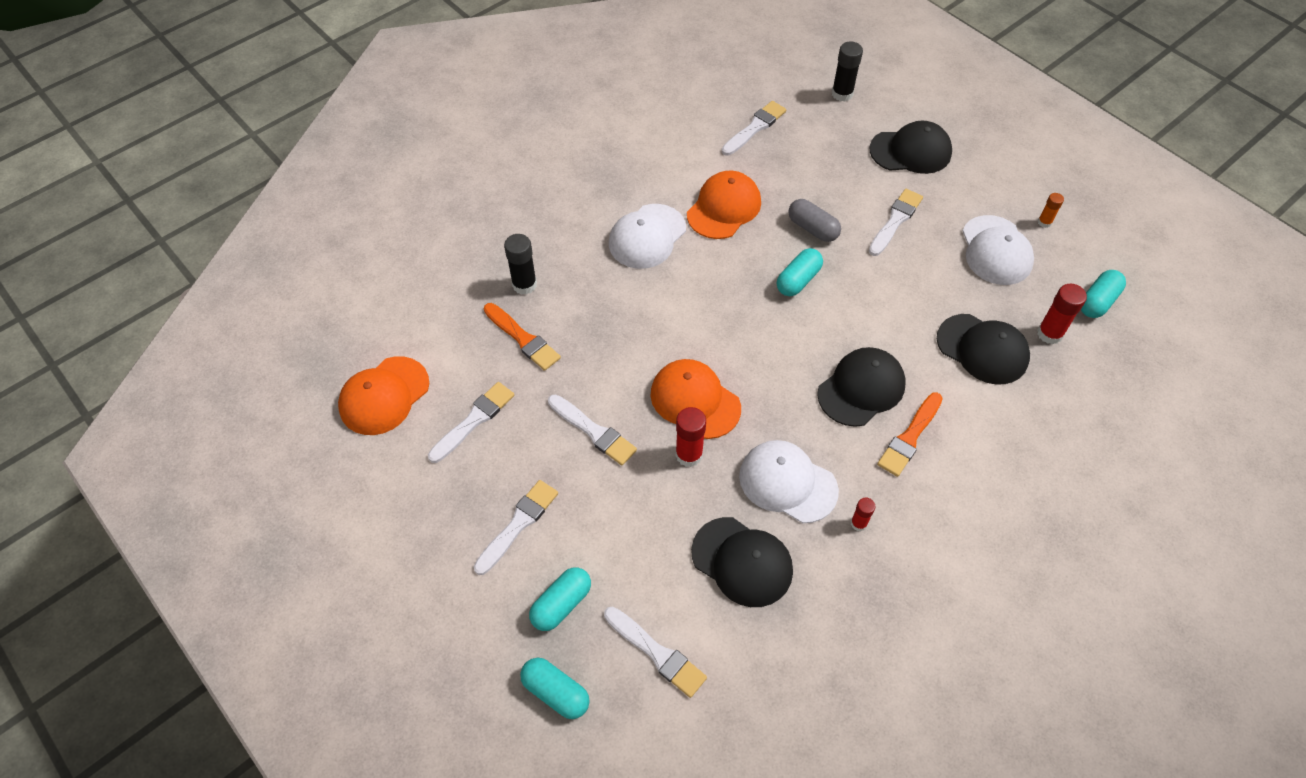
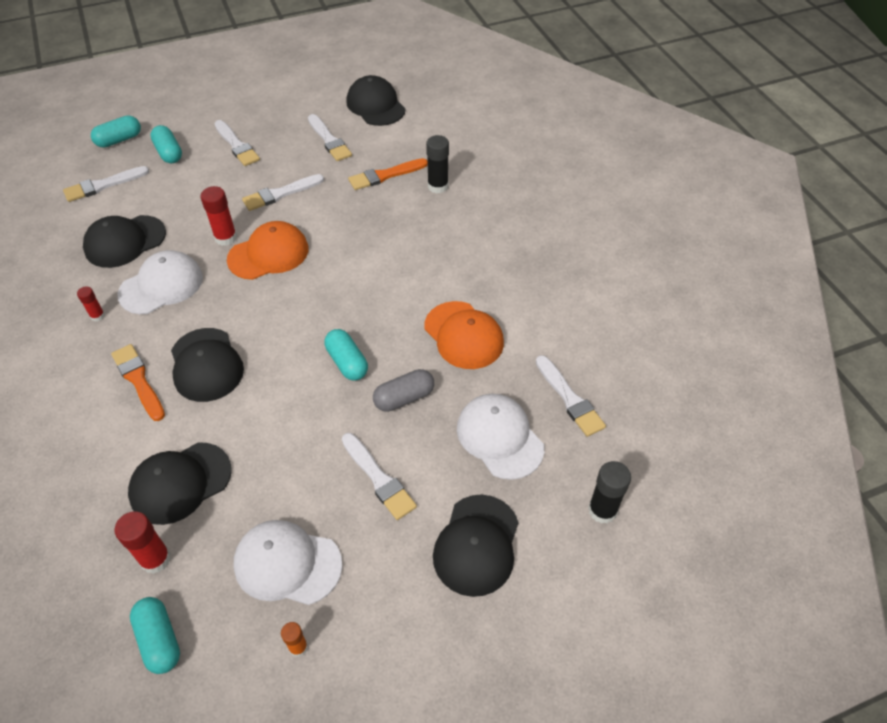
camera: 110 degrees right, 5 degrees down
(384, 396) = (375, 105): orange cap -> black cap
(647, 237) = (453, 270): white cap -> white cap (499, 437)

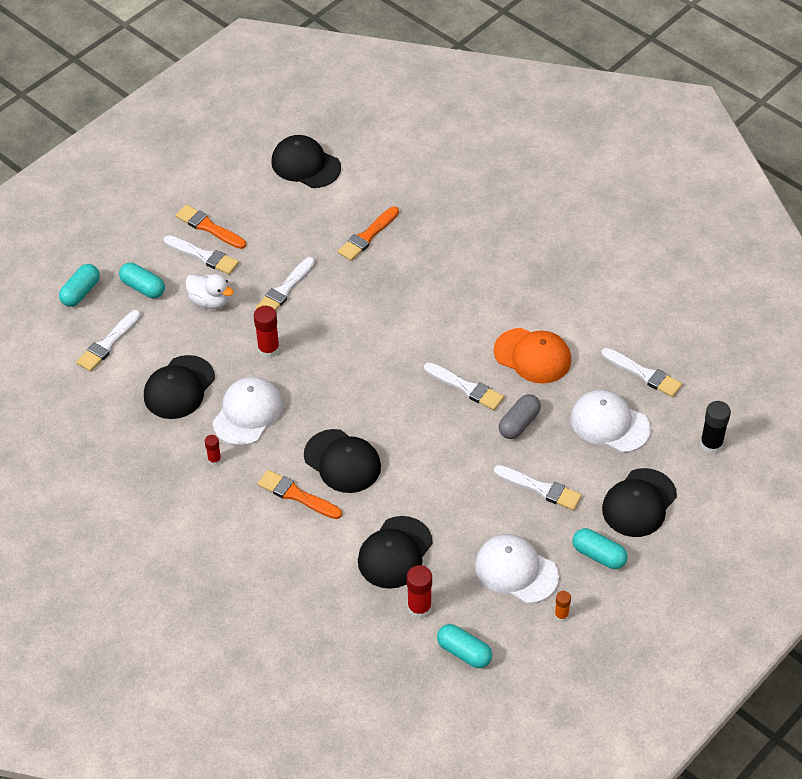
camera: 25 degrees left, 0 degrees up
(211, 181) = (210, 301): none -> white duck
(259, 126) = (208, 227): none -> orange brush
(269, 254) = (319, 349): orange cap -> none
(287, 564) = (516, 570): white cap -> white cap turned 45 degrees clockwise
(329, 140) = (288, 218): white brush -> white brush (466, 387)
(347, 362) = (455, 414): turquoise capsule -> turquoise capsule (598, 555)
(438, 186) = (422, 229): black glue stick -> none
(476, 545) = (639, 503): black cap -> black cap turned 45 degrees clockwise

